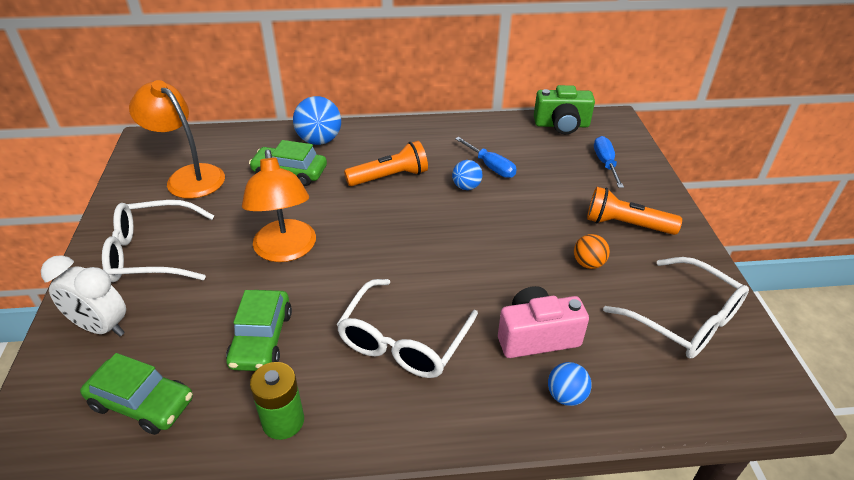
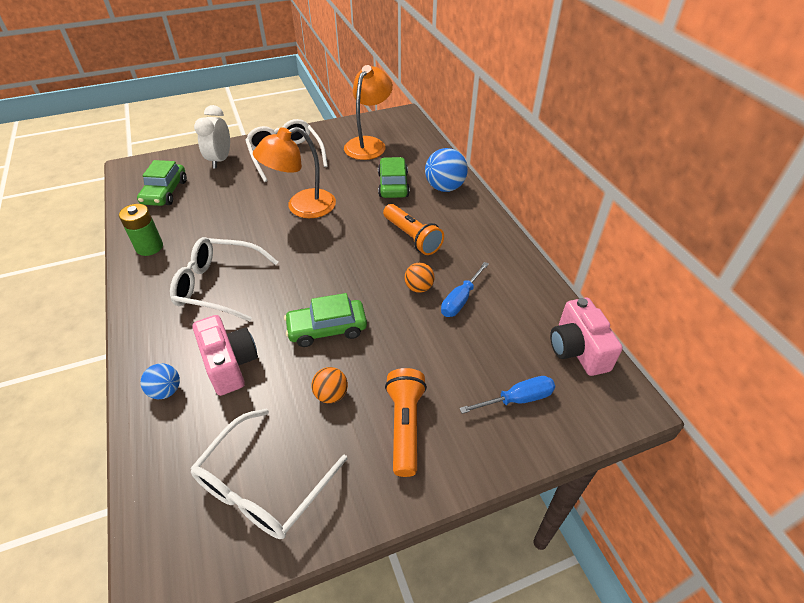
camera: 75 degrees right, 5 degrees up
(261, 339) = (216, 220): green car -> green car (327, 329)
(466, 187) = (419, 288): blue ball -> orange ball
(561, 125) = (577, 349): green camera -> pink camera

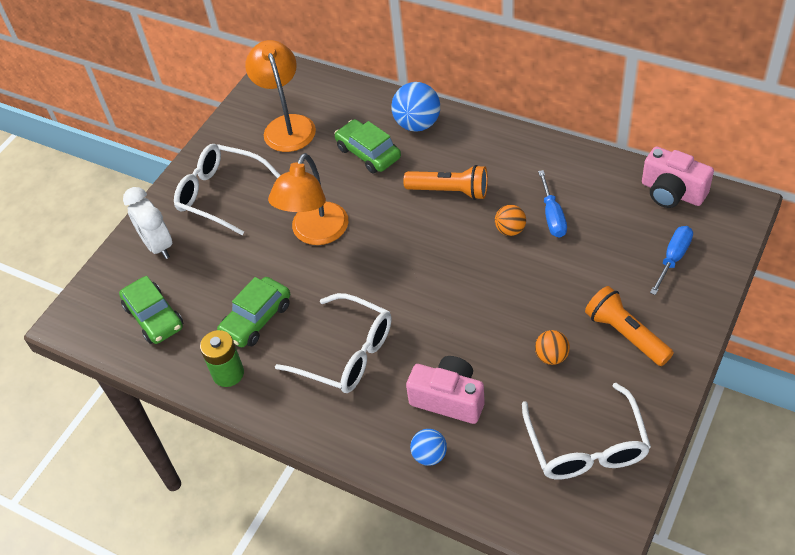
camera: 35 degrees left, 5 degrees up
(218, 285) = (346, 353): white glasses -> white glasses turned 120 degrees counterclockwise
(327, 329) = (484, 315): green car -> green car (256, 319)

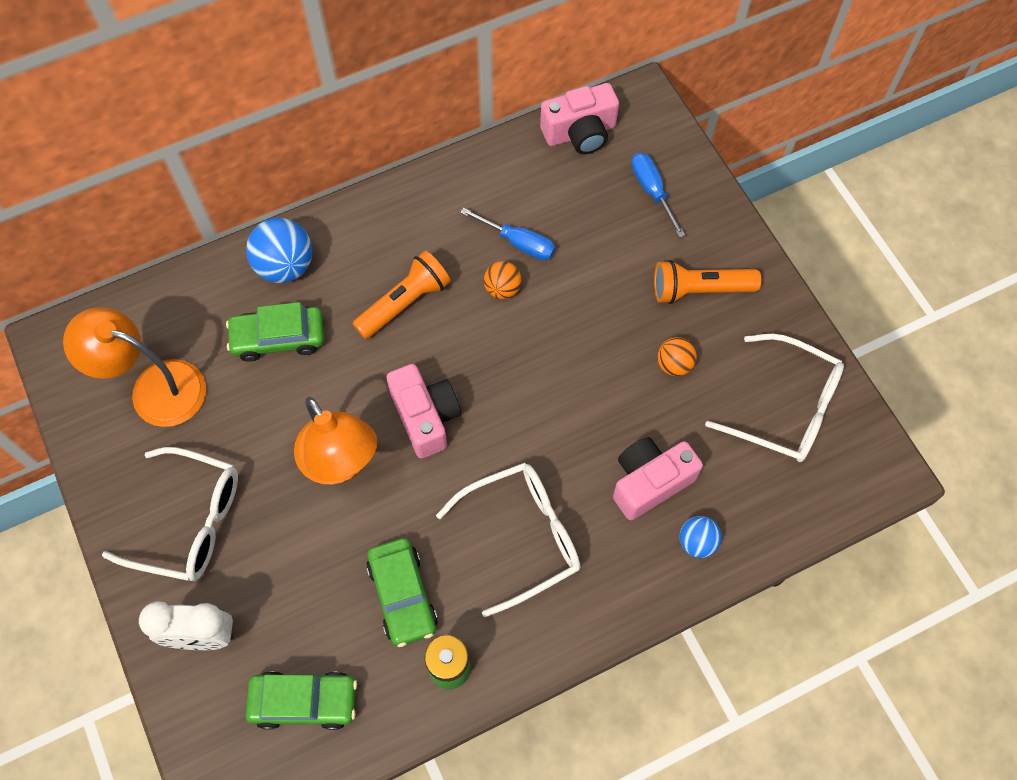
camera: 60 degrees left, 15 degrees up
(220, 194) = (189, 522): white glasses -> white glasses turned 135 degrees counterclockwise
(383, 252) = (425, 417): none -> pink camera

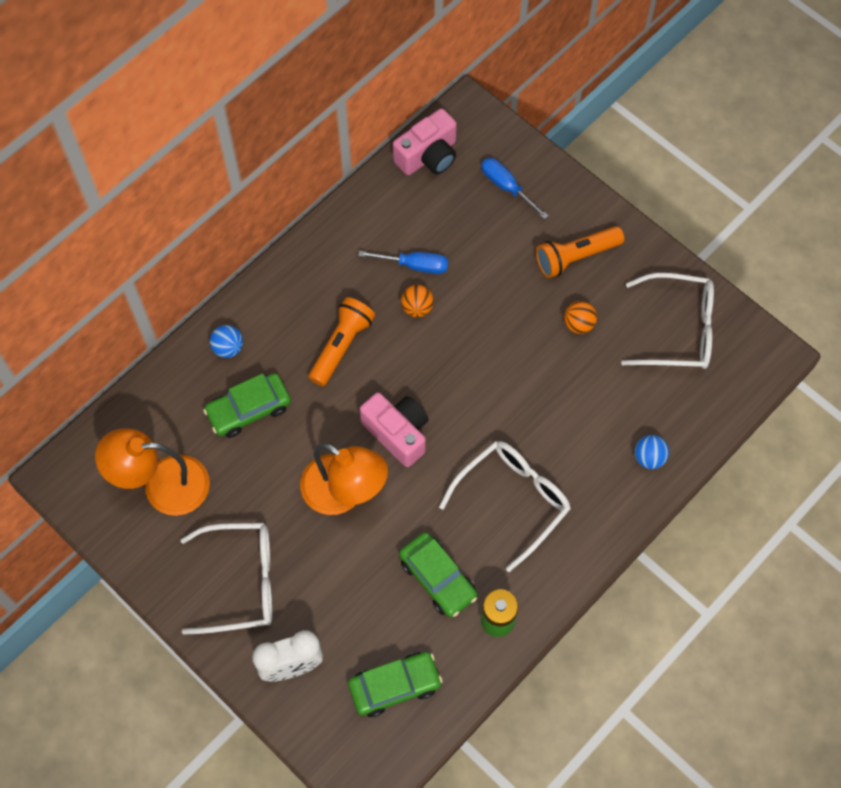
camera: 20 degrees left, 0 degrees up
(285, 266) = (228, 348): blue ball -> blue ball, size x0.58
(649, 482) = (595, 424): pink camera -> none

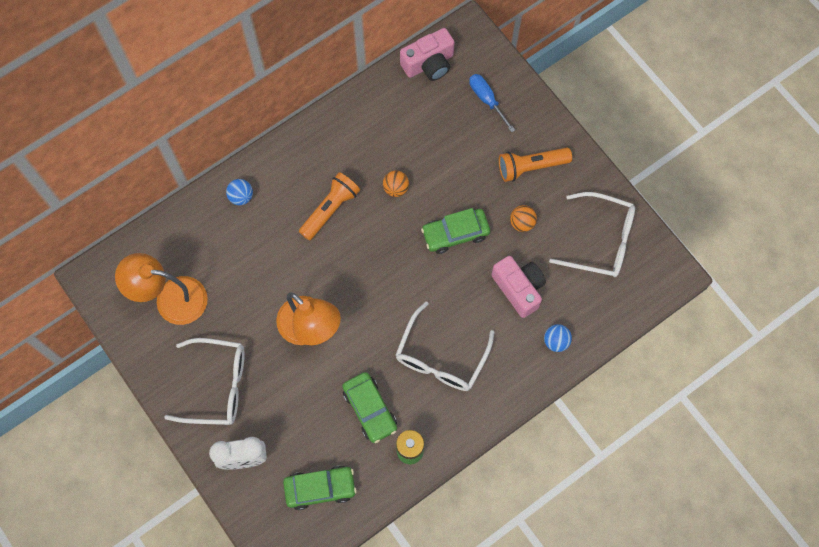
camera: 10 degrees right, 5 degrees up
(249, 409) = (248, 249): green car -> green car (455, 233)
(397, 433) = (361, 287): pink camera -> pink camera (519, 289)
(414, 265) = (400, 153): blue screwdriver -> none
(513, 500) = (441, 357): white glasses -> white glasses turned 150 degrees clockwise

